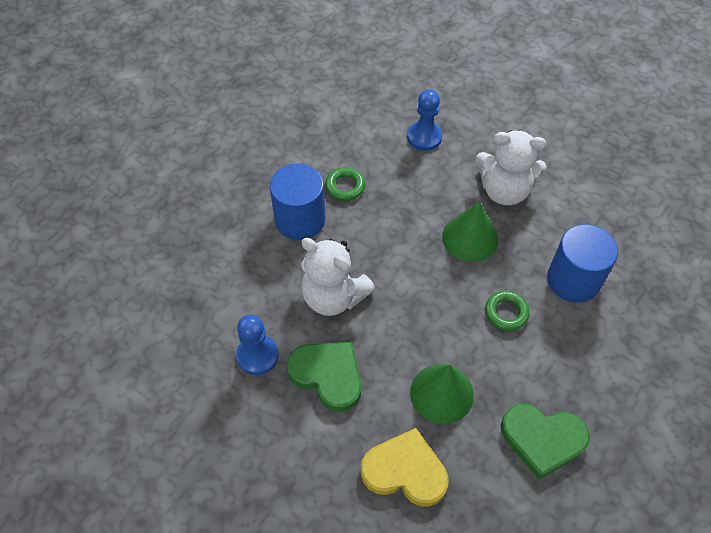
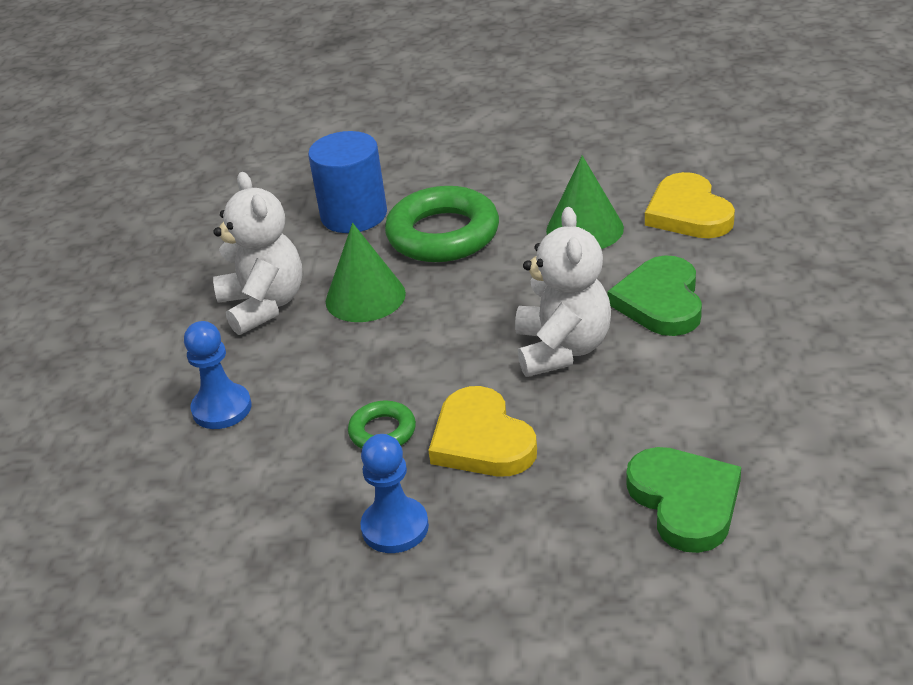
camera: 120 degrees left, 20 degrees down
(257, 355) = (706, 360): blue pawn -> blue pawn (395, 527)
(300, 219) = (481, 440): blue cylinder -> yellow heart
(506, 313) = (443, 234): green ring -> green ring, size x2.02
(542, 439) = (558, 165): green heart -> green heart (685, 501)

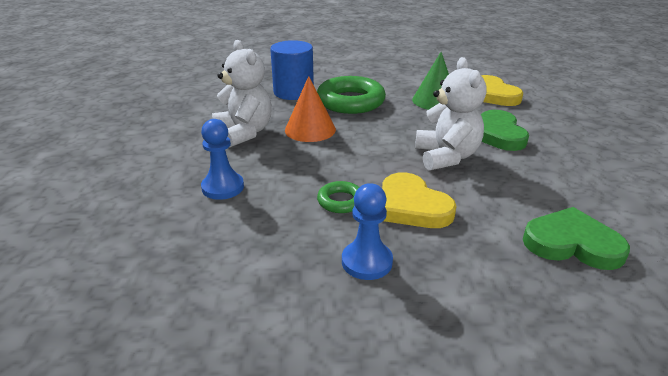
camera: 10 degrees left, 5 degrees down
(365, 297) = (310, 129): green cone -> orange cone
(685, 501) = (572, 243): green heart -> green heart turned 45 degrees counterclockwise

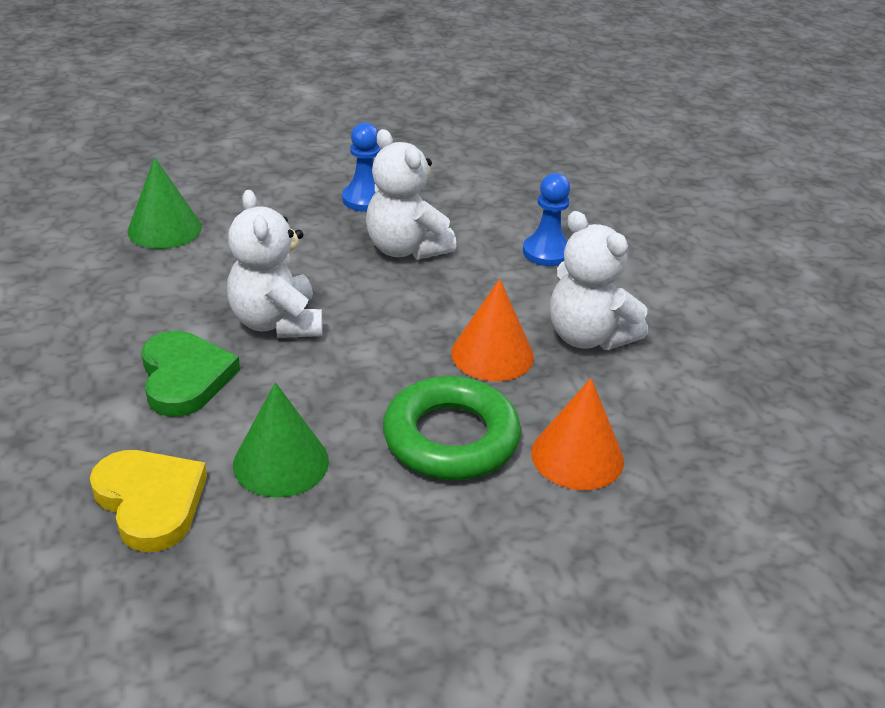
camera: 165 degrees right, 5 degrees up
(293, 92) = (577, 456): blue cylinder -> orange cone
(340, 201) = (406, 249): green ring -> white teddy bear
(412, 206) = (325, 250): yellow heart -> none
(572, 243) = (164, 229): green heart -> green cone

